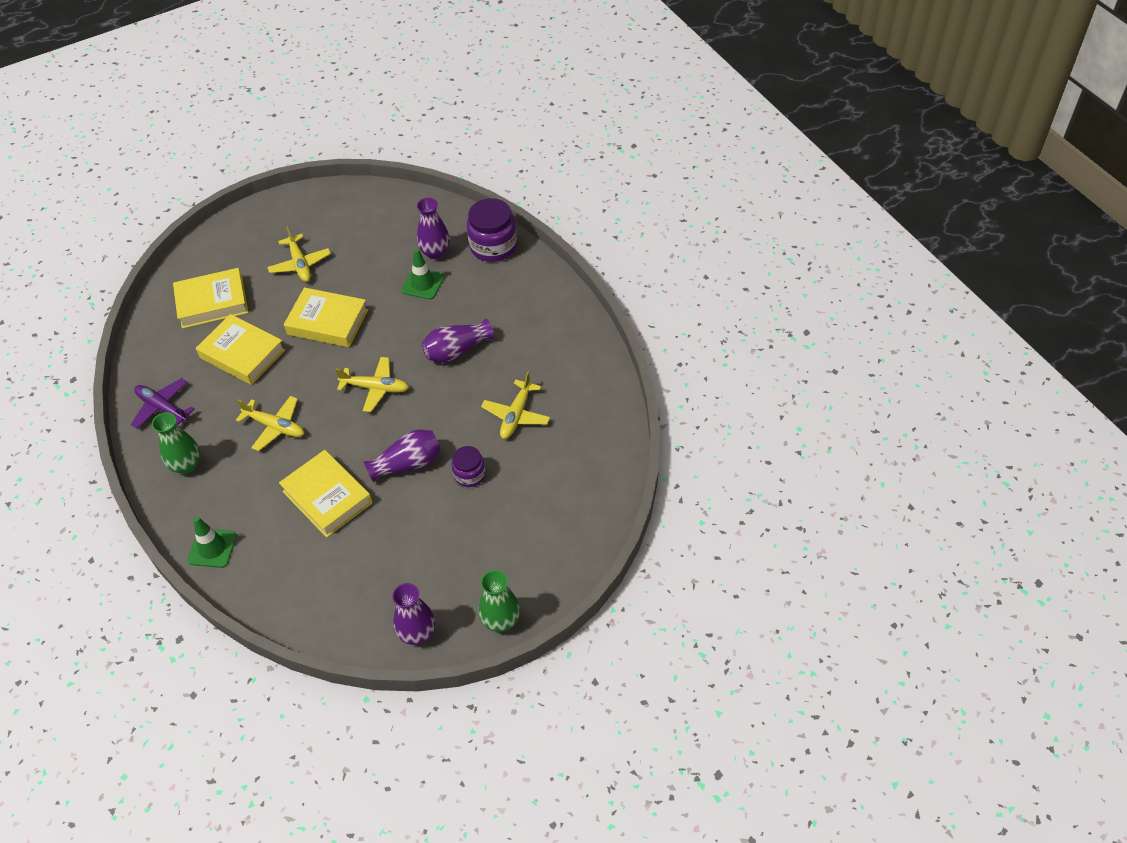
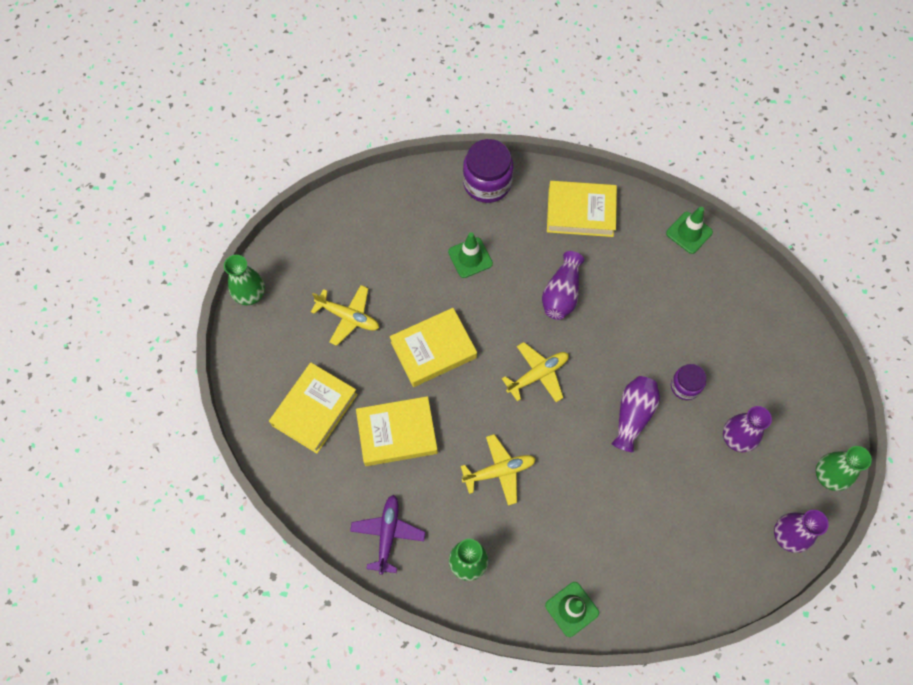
camera: 45 degrees left, 15 degrees up
(162, 408) = (388, 534): purple plane -> purple plane turned 105 degrees clockwise
(259, 210) = (250, 295): none -> green vase
(327, 497) = (607, 492): yellow book -> yellow book (580, 212)
(435, 252) = (447, 222): purple vase -> purple vase (736, 438)
(516, 415) = (664, 312): yellow plane -> none
(603, 378) = (689, 233): none -> green traffic cone

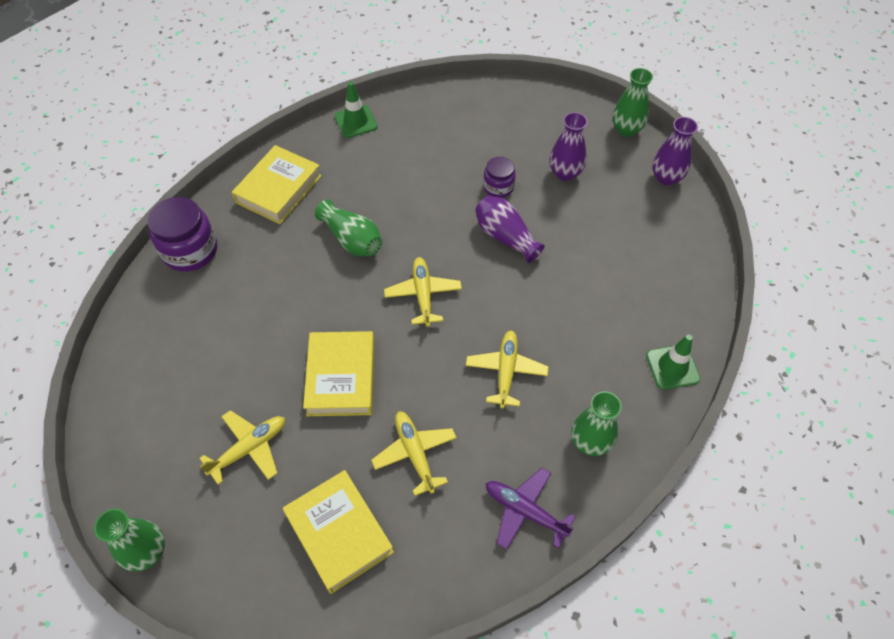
camera: 65 degrees left, 10 degrees down
(397, 433) = (415, 453): yellow book -> yellow plane
(470, 257) = (261, 300): green traffic cone -> none
(561, 294) = (352, 240): purple vase -> green vase

